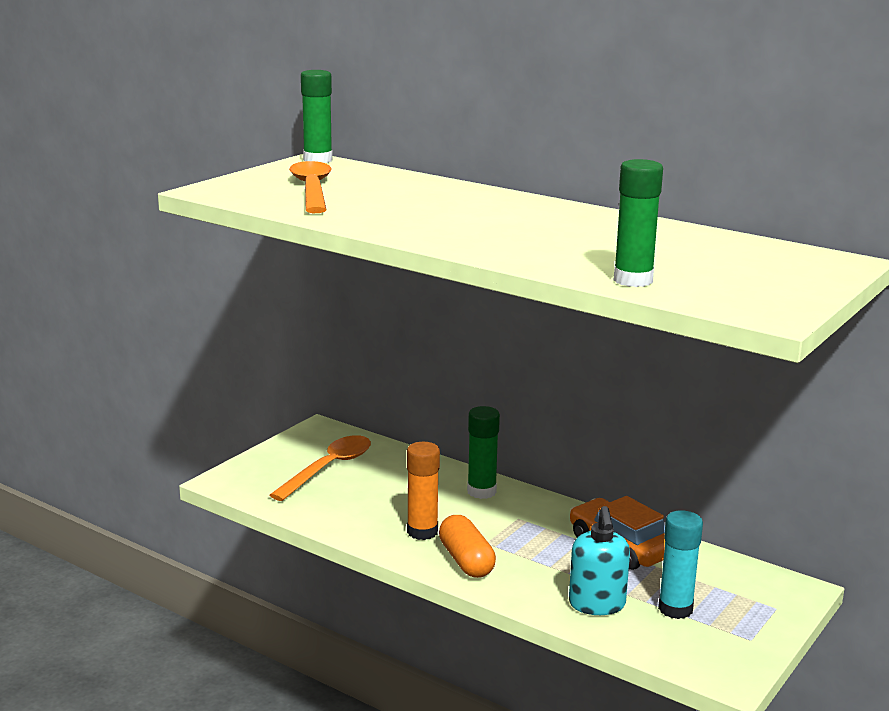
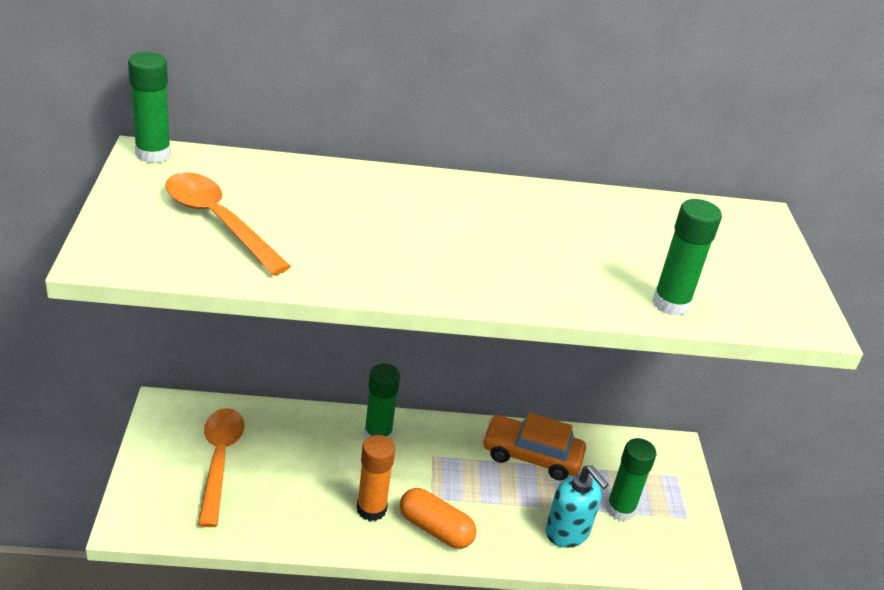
camera: 40 degrees left, 15 degrees up
(675, 609) = (620, 509): turquoise glue stick -> green glue stick

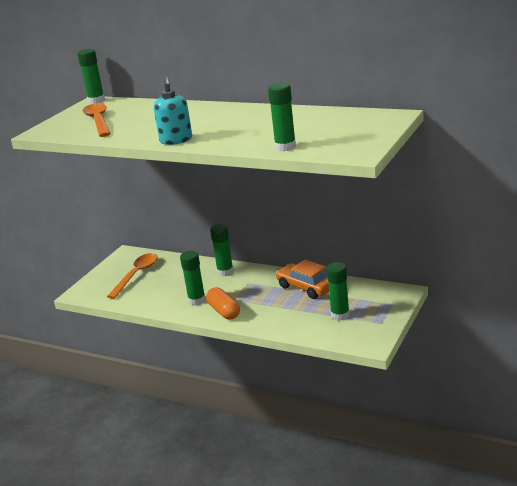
camera: 35 degrees right, 10 degrees down
(371, 509) = (196, 300): orange glue stick -> green glue stick
(567, 532) = (298, 321): turquoise soap dispenser -> turquoise soap dispenser (176, 140)

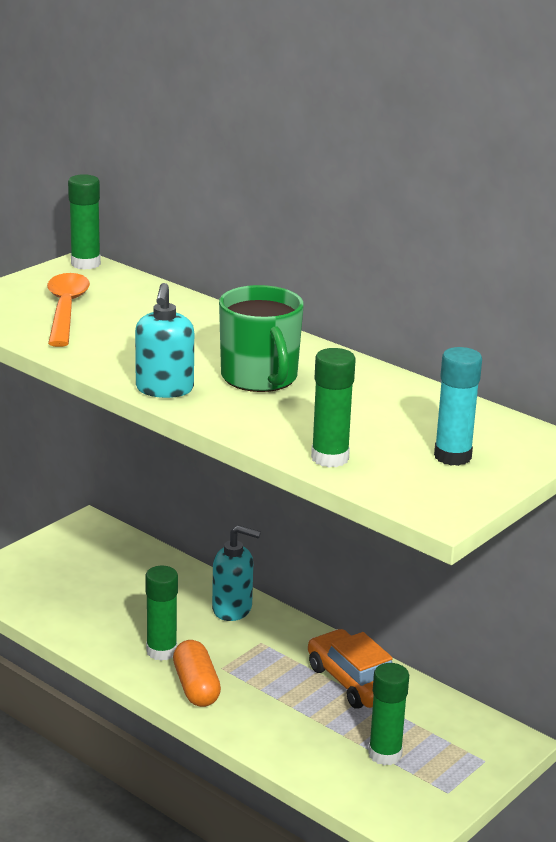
camera: 10 degrees right, 0 degrees up
(136, 275) = (87, 571): orange spoon -> none
(225, 124) = (260, 378): none -> green mug
(225, 272) = (232, 609): green glue stick -> turquoise soap dispenser
(349, 132) = (452, 456): none -> turquoise glue stick

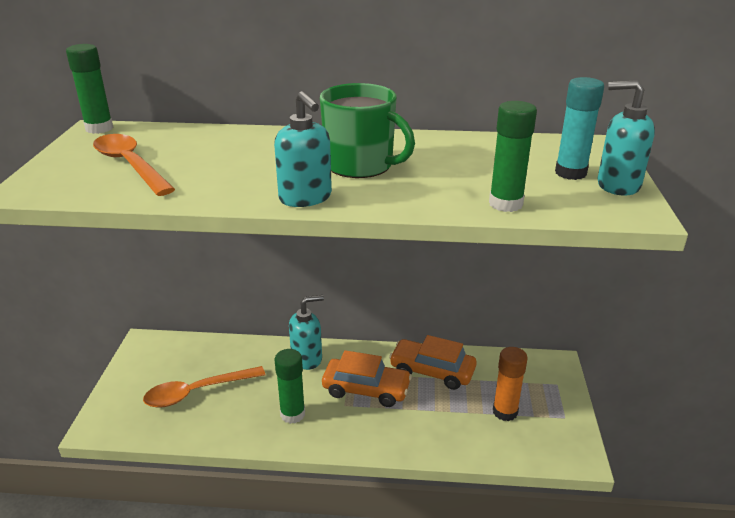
camera: 35 degrees left, 5 degrees up
(92, 591) = (197, 392): none -> orange spoon
(196, 687) = (343, 429): orange capsule -> none
(260, 664) = (366, 389): none -> orange car
(385, 754) = (505, 412): green glue stick -> orange glue stick
(476, 484) = (617, 185): none -> turquoise soap dispenser

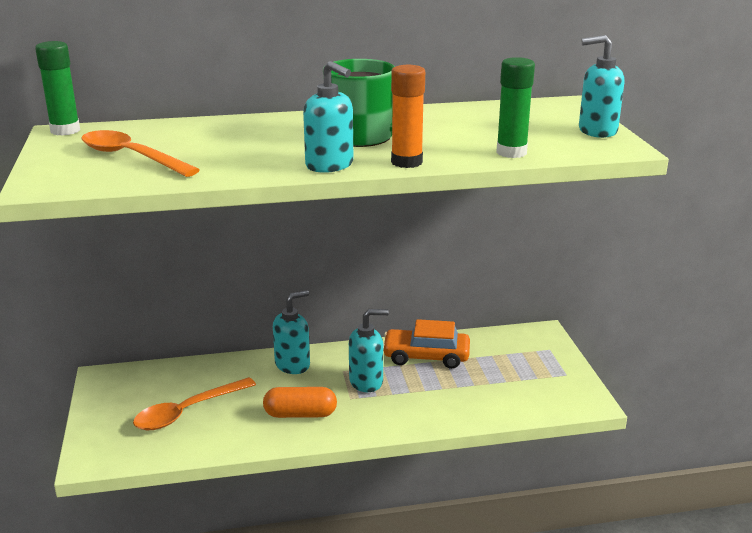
camera: 15 degrees left, 5 degrees down
(292, 414) = (300, 414): green glue stick -> orange capsule
(366, 389) = (366, 381): orange car -> turquoise soap dispenser
(505, 412) = (509, 379): orange glue stick -> orange glue stick (406, 162)
(570, 173) = (553, 126): turquoise glue stick -> none

